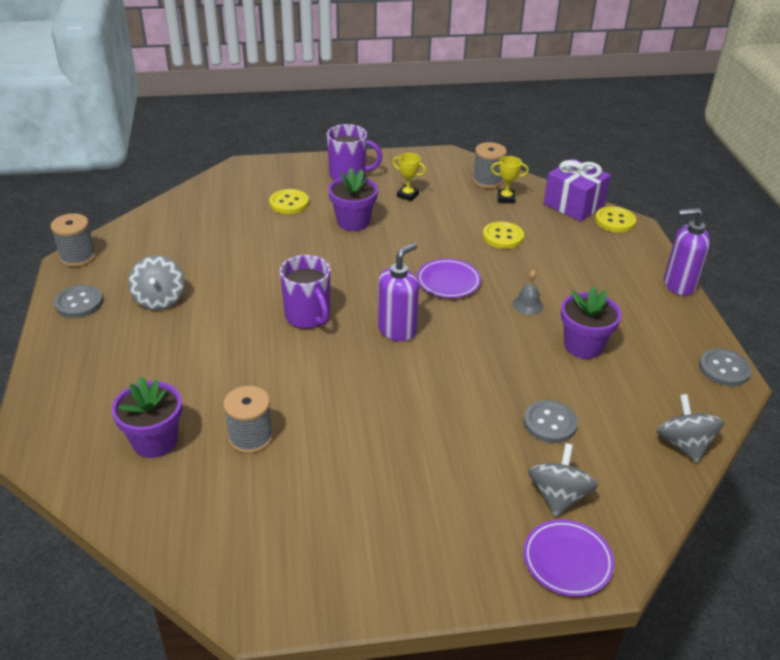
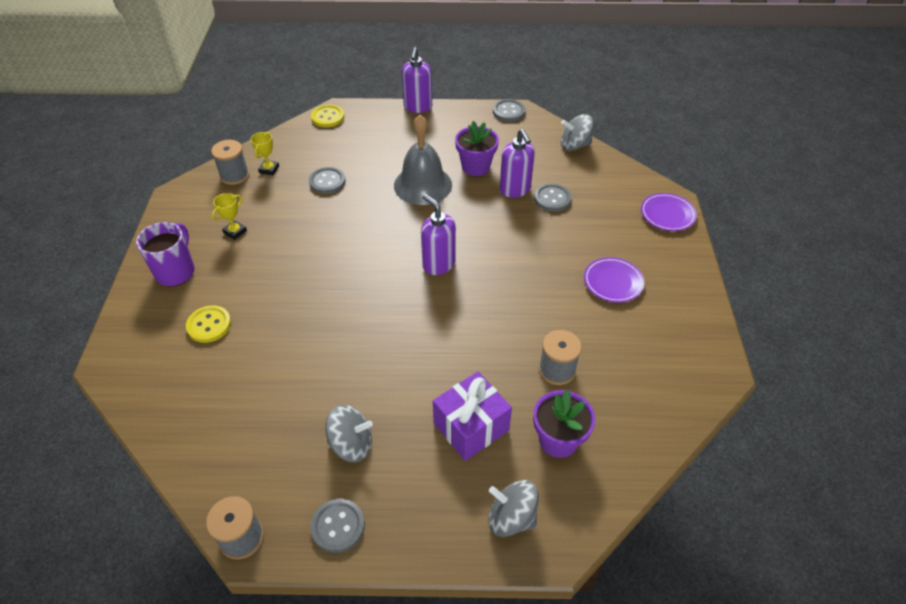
camera: 80 degrees left, 10 degrees up
(308, 316) = (407, 322): purple mug -> none
(353, 222) = (266, 276): purple flower pot -> none
(448, 282) = (381, 224): purple plate -> purple plate (613, 282)
(503, 237) = (327, 181): yellow button -> grey button
(527, 305) = (423, 185): grey bell -> grey bell, size x2.40
(553, 385) = (515, 190): none -> purple soap dispenser
(558, 496) = (617, 208): grey spinning top -> grey spinning top (511, 518)
(573, 205) = (295, 133): purple gift -> purple gift (471, 427)

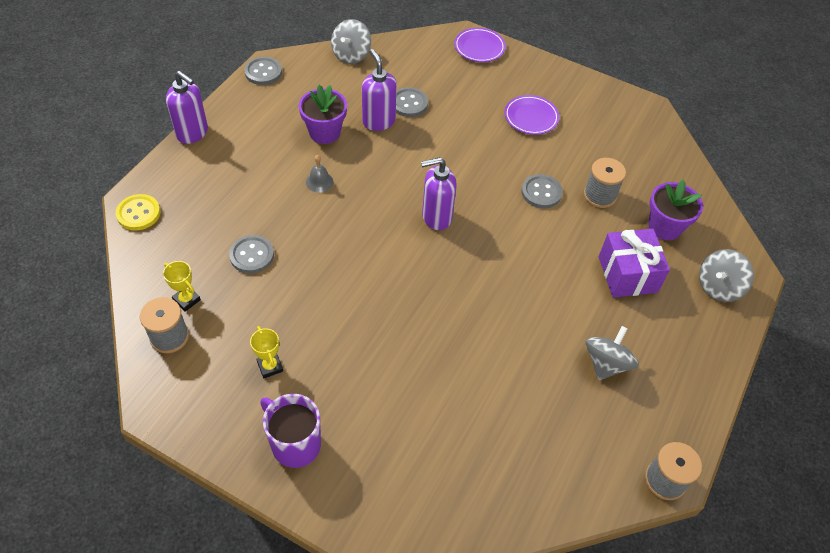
camera: 65 degrees left, 5 degrees up
(209, 325) = (399, 434): yellow button -> none
(338, 526) = (682, 403): grey button -> grey button (541, 192)
(423, 185) = (319, 182): grey bell -> grey bell, size x0.42
(515, 190) = (378, 121): purple soap dispenser -> purple soap dispenser turned 120 degrees counterclockwise

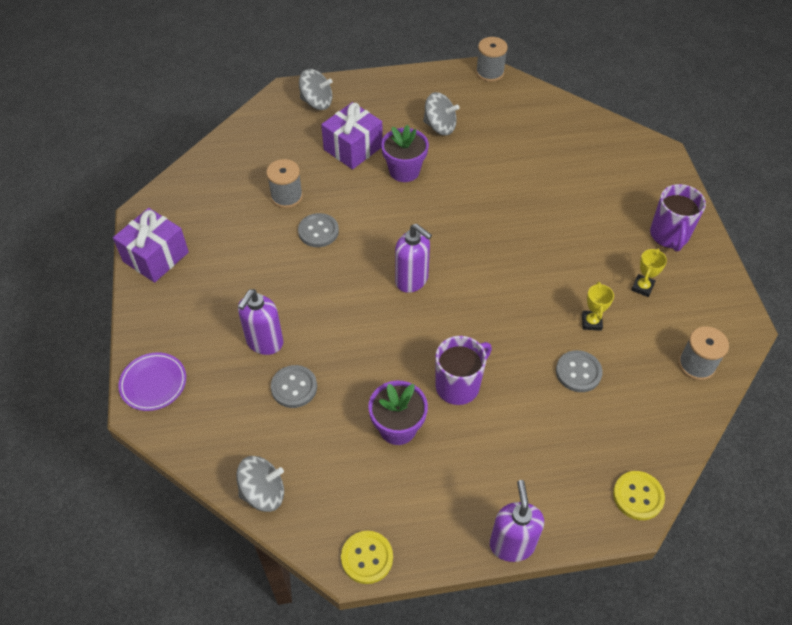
camera: 125 degrees left, 0 degrees up
(186, 300) = (661, 381): yellow trophy -> yellow trophy (591, 322)
(263, 72) = (367, 558): grey button -> yellow button
(319, 182) = (458, 385): grey bell -> purple mug
(378, 121) = (341, 395): purple soap dispenser -> purple soap dispenser (264, 342)
(531, 117) = (229, 285): purple plate -> none
(595, 95) = (156, 257): none -> purple gift
(606, 363) = (440, 126): grey spinning top -> grey spinning top turned 150 degrees counterclockwise
(664, 227) = (285, 148): purple flower pot -> purple flower pot (404, 171)

